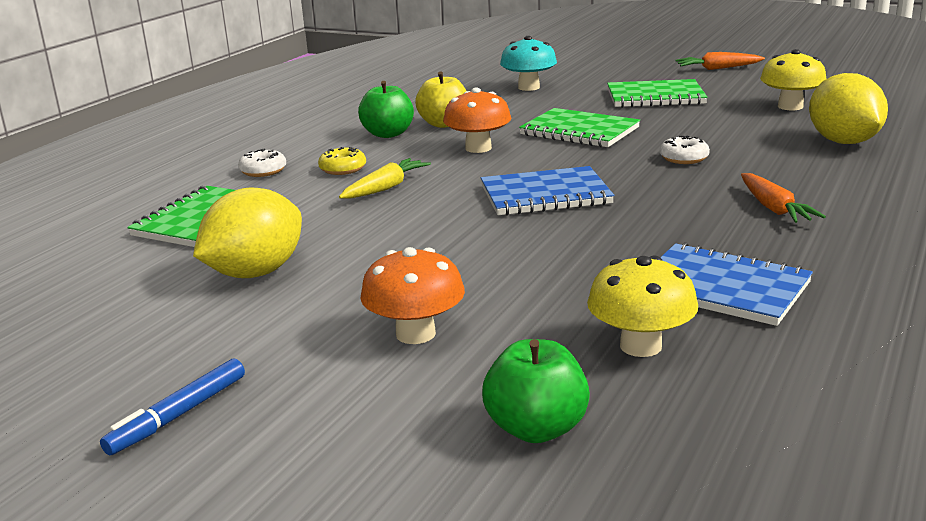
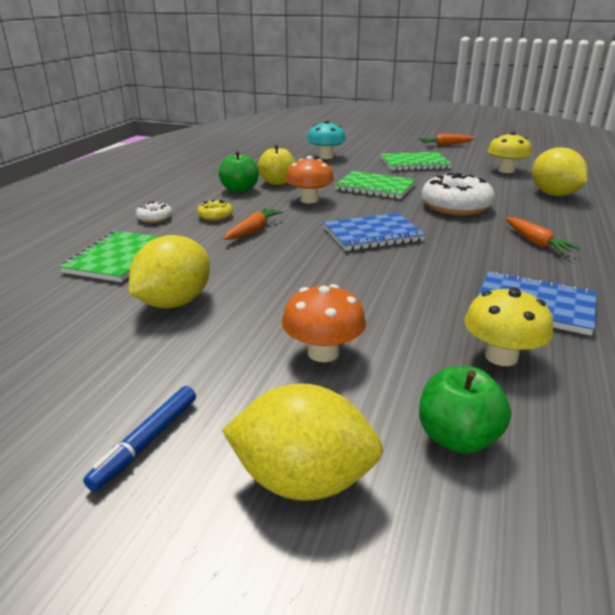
camera: 10 degrees left, 5 degrees up
(337, 459) = (303, 480): none -> yellow lemon
(385, 188) = (253, 230): yellow carrot -> orange carrot
(684, 158) = (455, 206): white donut -> white donut, size x2.10

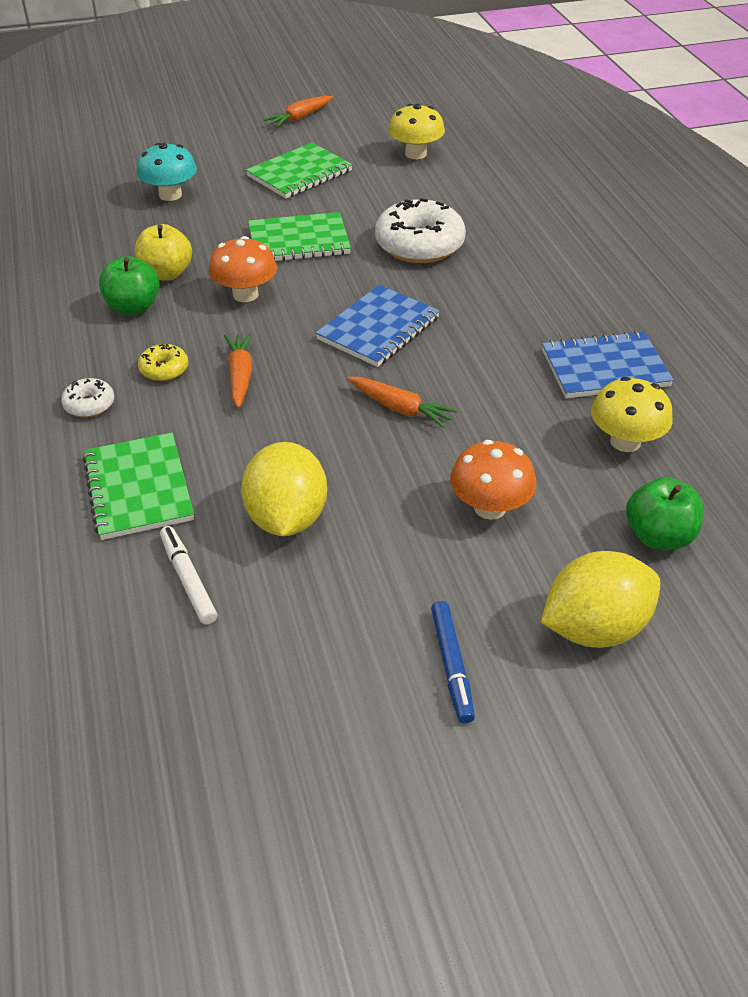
camera: 35 degrees left, 15 degrees up
(71, 309) = (188, 579): none -> white marker
(536, 242) = (541, 277): orange carrot -> orange carrot (400, 408)
(554, 194) = (499, 186): yellow lemon -> none

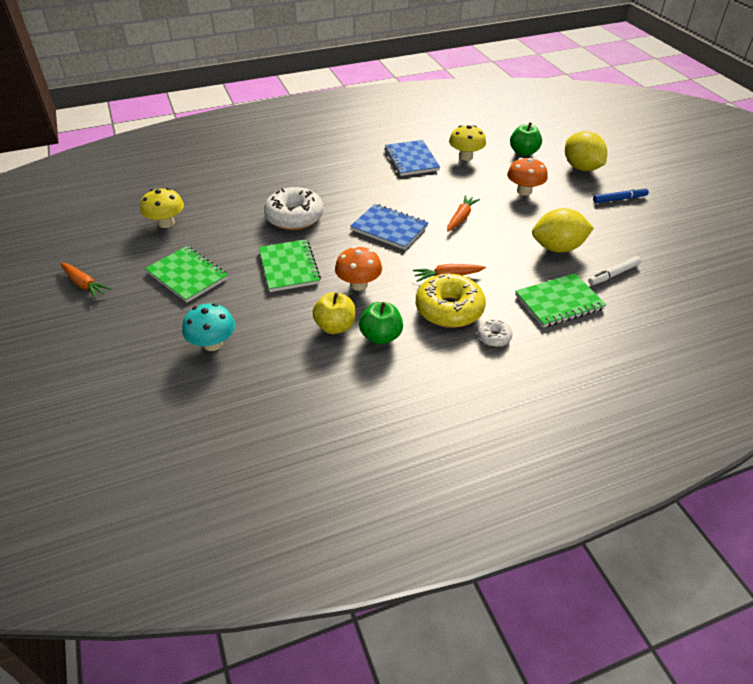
camera: 95 degrees left, 0 degrees up
(164, 369) = (449, 309): yellow donut -> yellow donut, size x2.10

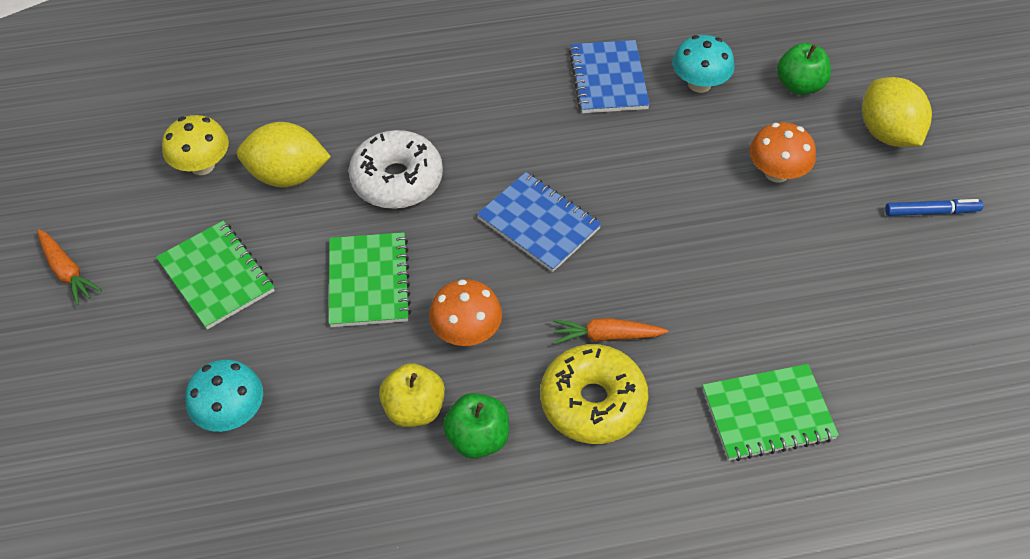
camera: 10 degrees right, 10 degrees up
(461, 218) = (658, 217): orange carrot -> none
(465, 157) = (699, 84): yellow mushroom -> turquoise mushroom
(494, 337) = (647, 467): white donut -> none
(557, 248) = (797, 303): yellow lemon -> yellow lemon (288, 176)
(613, 274) = (872, 371): white marker -> none

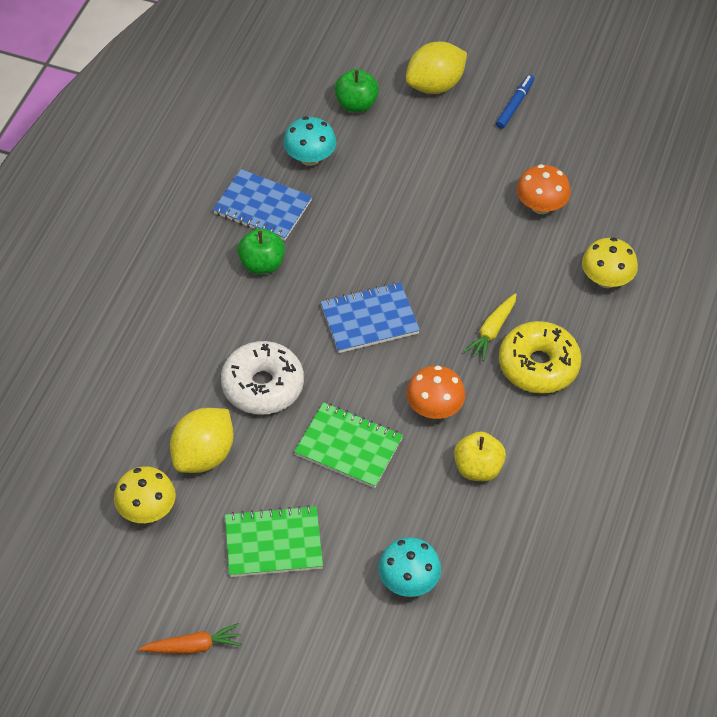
camera: 60 degrees left, 0 degrees up
(477, 438) = (524, 443): green apple -> green apple (262, 264)
(606, 336) = (492, 331): orange carrot -> yellow carrot
(767, 414) = (606, 279): green notebook -> yellow mushroom
(776, 172) = (423, 163): orange mushroom -> orange mushroom (541, 206)
(887, 133) = (435, 85): yellow lemon -> yellow lemon turned 45 degrees counterclockwise

